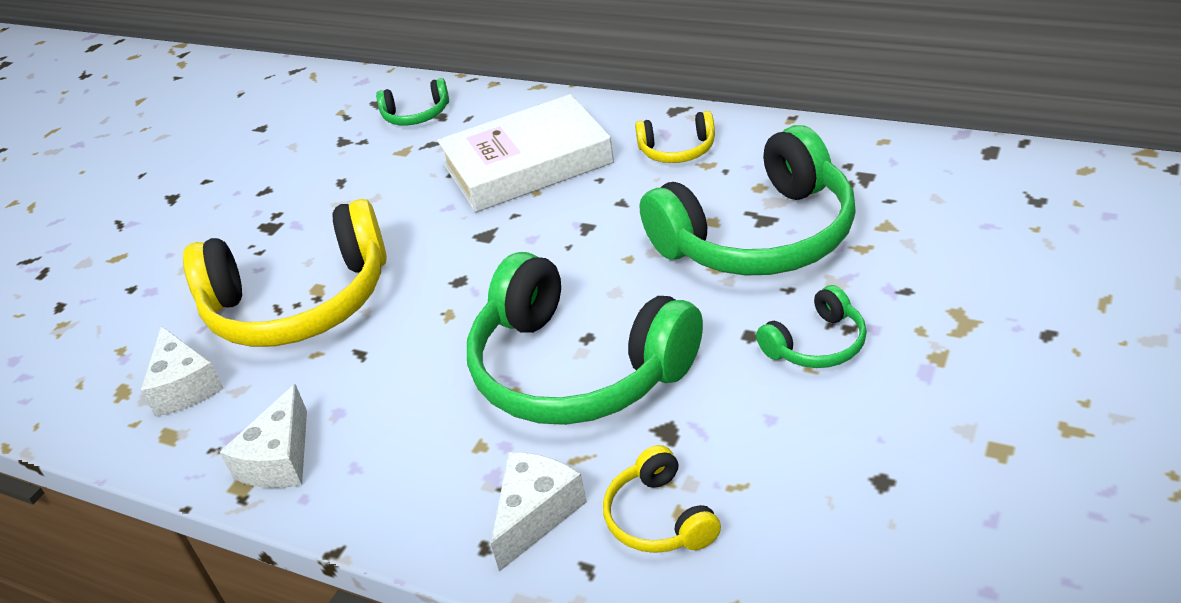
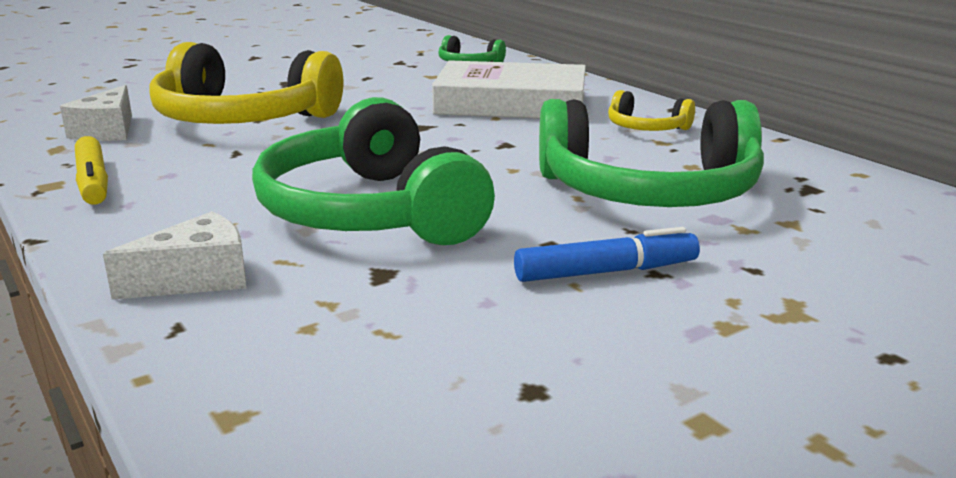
camera: 25 degrees right, 15 degrees down
(280, 459) = (93, 182): white cheese -> yellow marker
(659, 518) = (284, 323): yellow headphones -> none
(817, 344) = (606, 272): green headphones -> blue marker

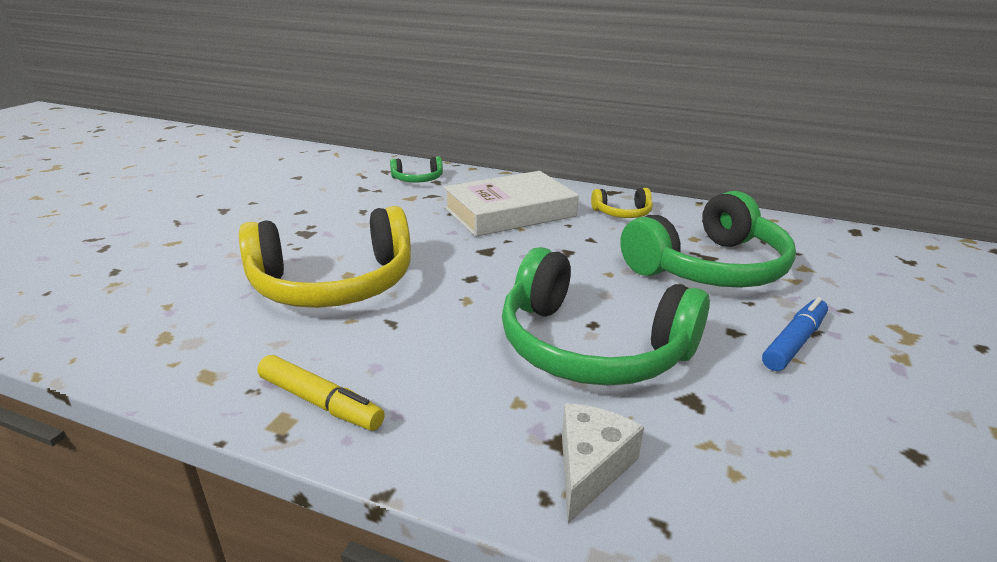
camera: 35 degrees left, 5 degrees up
(107, 131) = (226, 337): white cheese -> none

